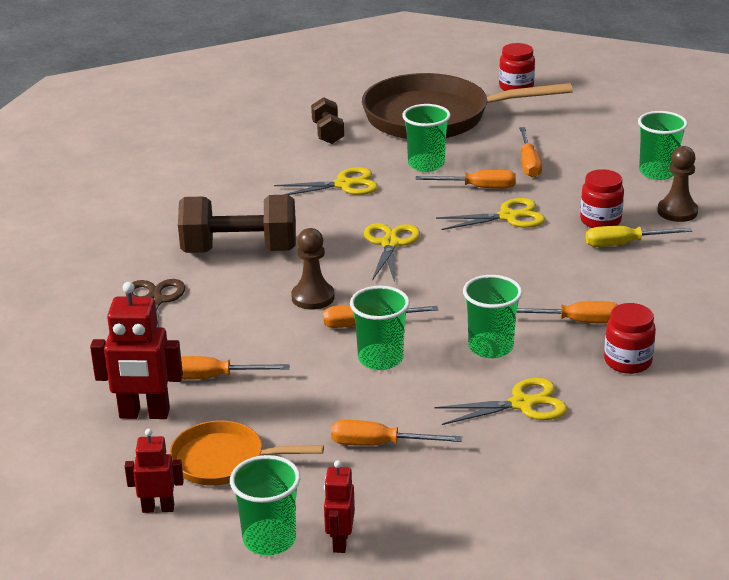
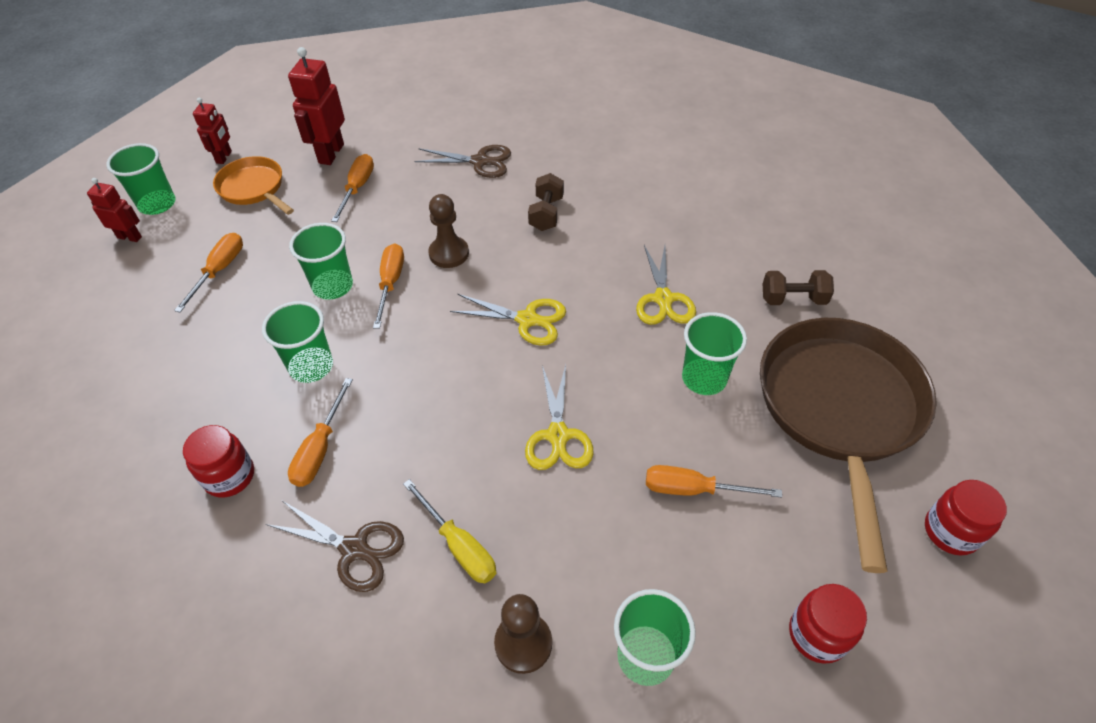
camera: 100 degrees right, 20 degrees up
(224, 460) = (254, 188): orange pan -> orange pan turned 60 degrees counterclockwise
(240, 250) = (546, 214): brown dumbbell -> brown dumbbell, size x0.53
(478, 188) = (635, 420): orange screwdriver -> none
(522, 404) = (214, 372): yellow scissors -> none
(600, 221) = (523, 534): red jar -> red jar (817, 634)
(624, 244) = (459, 546): yellow screwdriver -> yellow screwdriver turned 135 degrees clockwise
(654, 286) = (354, 549): none -> brown scissors

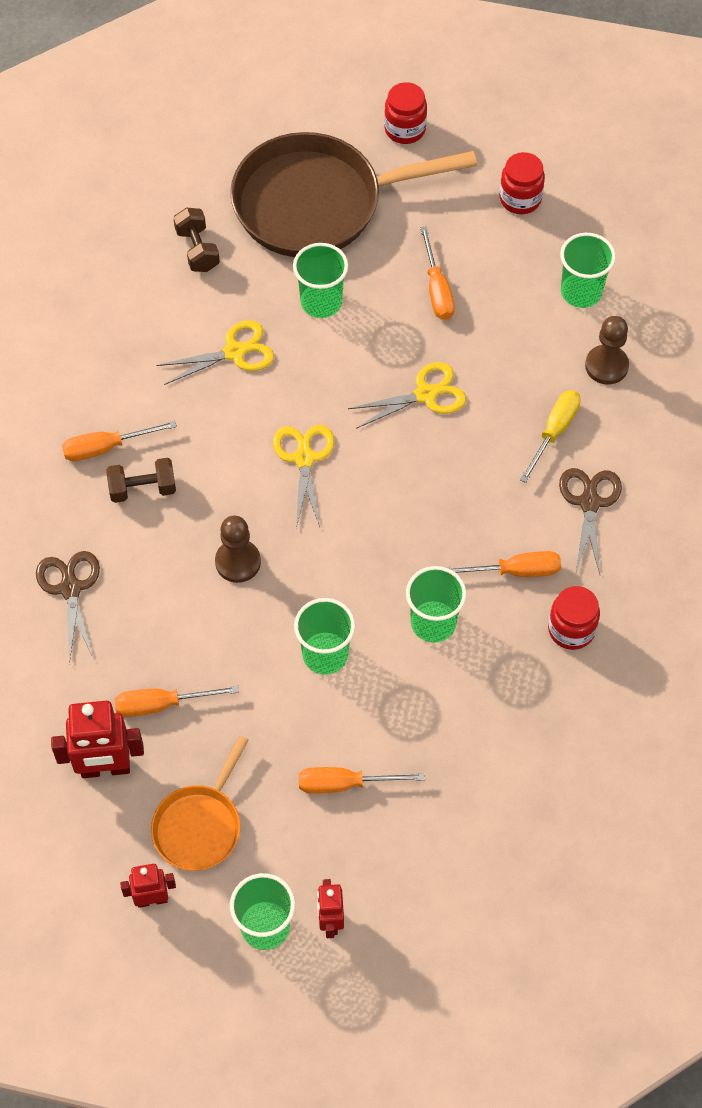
camera: 110 degrees left, 10 degrees up
(390, 283) = (301, 600): orange screwdriver -> orange screwdriver (106, 447)

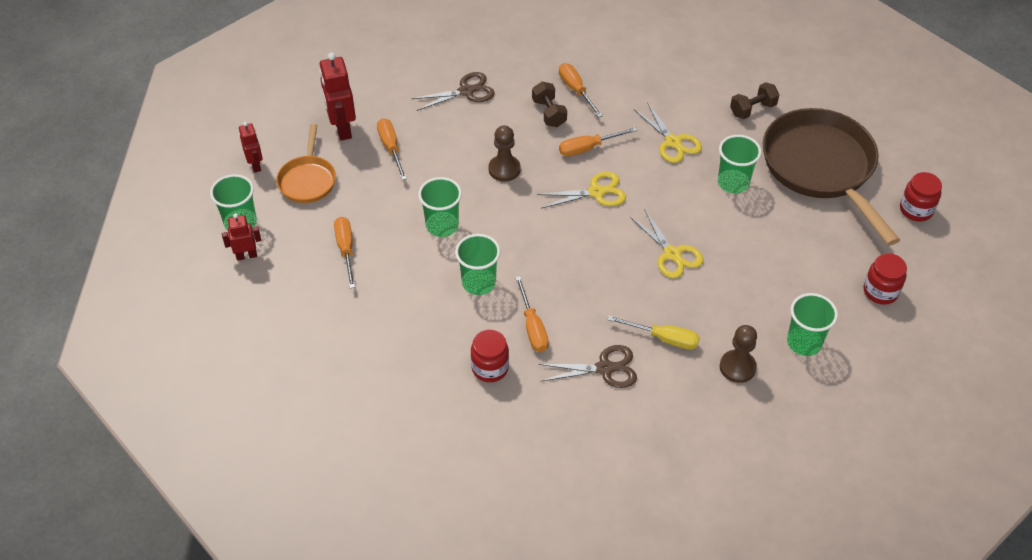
camera: 80 degrees right, 10 degrees down
(200, 826) = (307, 180): orange pan -> orange pan turned 105 degrees counterclockwise
(437, 289) = (771, 249): orange screwdriver -> orange screwdriver (588, 148)

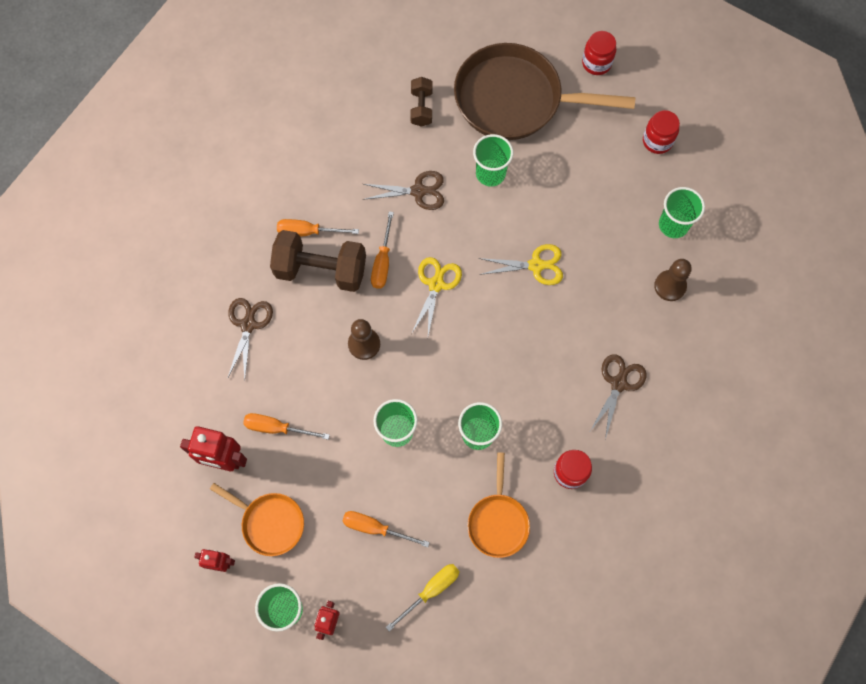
camera: 60 degrees left, 20 degrees up
(407, 333) = (498, 521): none -> orange pan
(532, 327) = (548, 416): orange screwdriver -> none
(549, 113) = (321, 270): brown dumbbell -> brown dumbbell, size x1.88
(663, 338) = (614, 323): yellow screwdriver -> yellow screwdriver (431, 590)
(673, 142) = (418, 191): yellow scissors -> brown scissors

